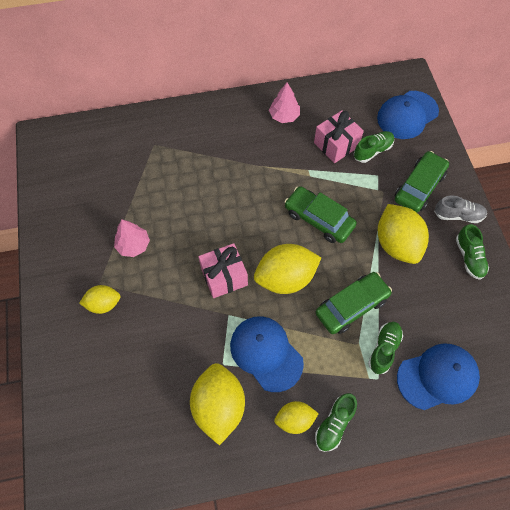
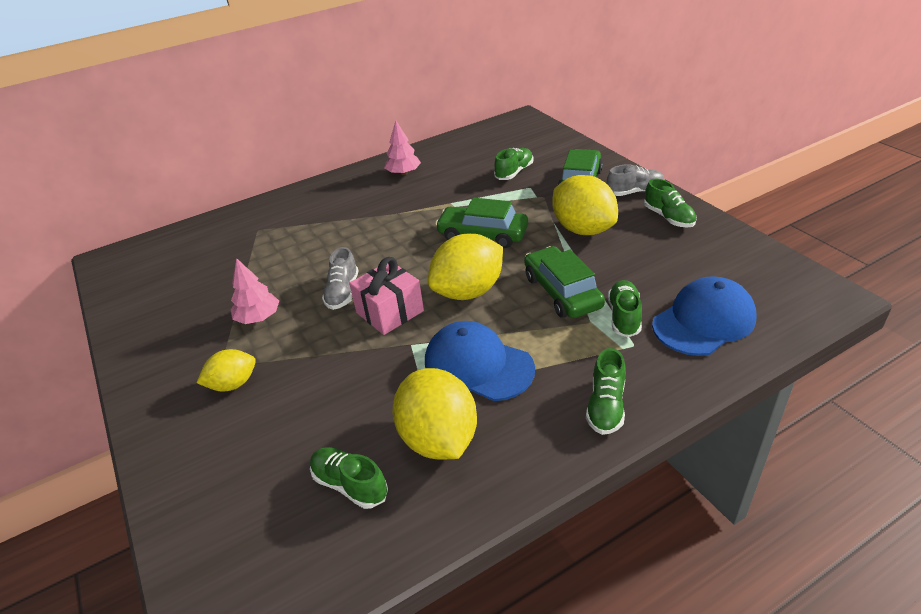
camera: 15 degrees left, 25 degrees down
(155, 420) = (350, 485): none -> green shoe
(197, 242) = (343, 292): none -> grey shoe
(294, 419) = (550, 418): yellow lemon -> none
(336, 144) = (472, 178): pink gift -> none
(351, 306) = (562, 292): green car -> green car turned 60 degrees counterclockwise
(407, 115) = (535, 141): blue cap -> none

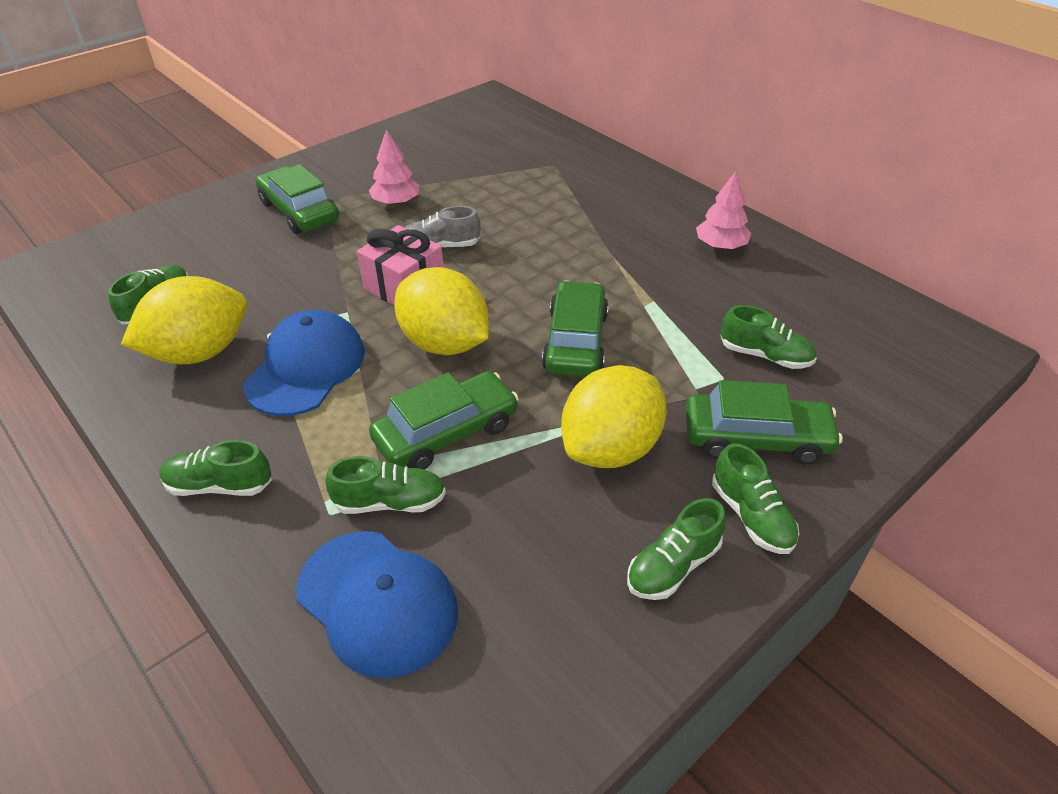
camera: 75 degrees right, 5 degrees up
(233, 384) = (299, 211): yellow lemon -> green car
(634, 192) = (751, 516): grey shoe -> green shoe

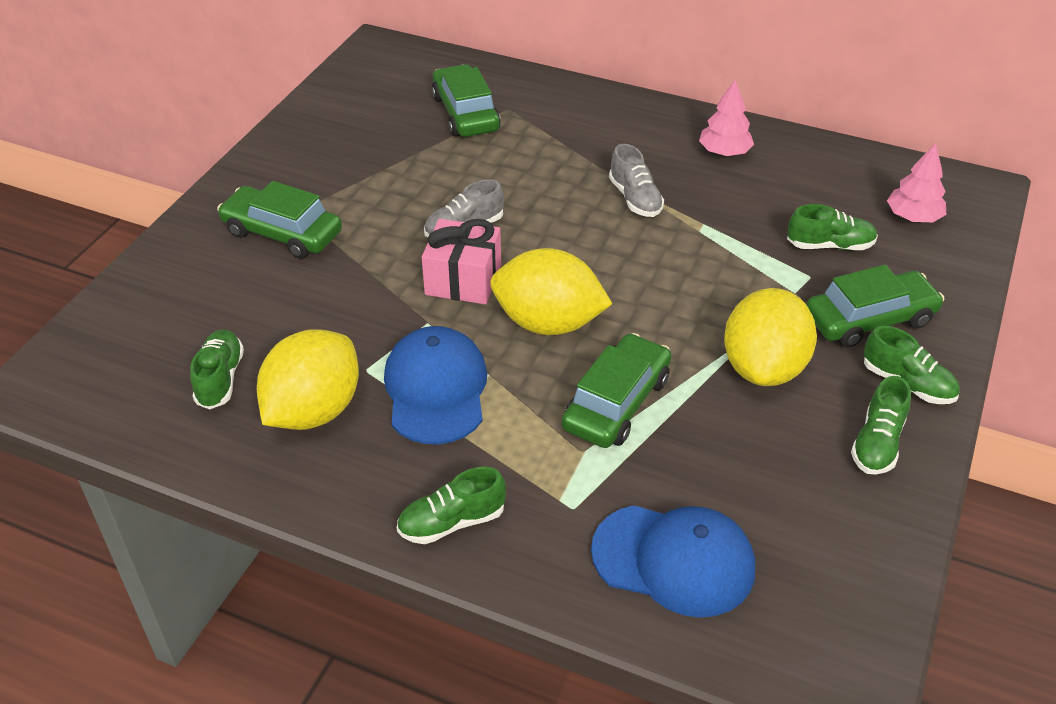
camera: 25 degrees left, 0 degrees up
(390, 502) = (617, 479): green shoe -> none
(396, 202) = (379, 194): pink tree -> pink tree (913, 217)
(575, 341) = (664, 283): green car -> green car (466, 113)
(606, 262) = (635, 199): none -> grey shoe

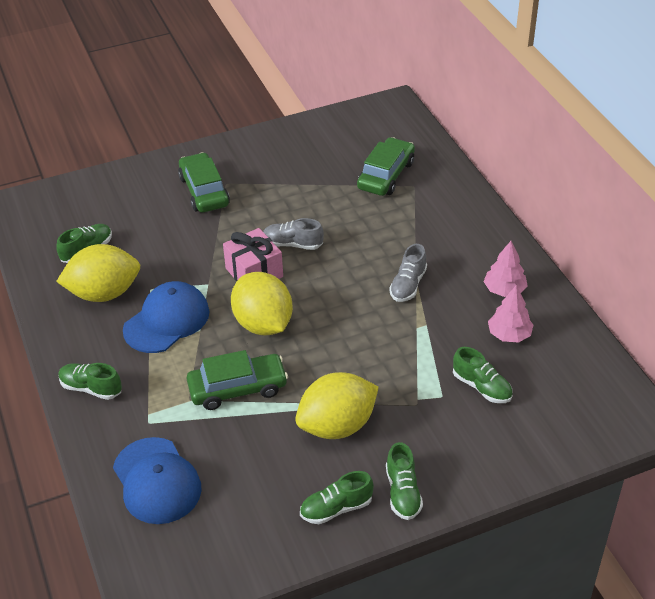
camera: 45 degrees right, 0 degrees up
(870, 319) = (437, 444): green car -> none
(913, 217) = (563, 406): pink tree -> pink tree (509, 334)

